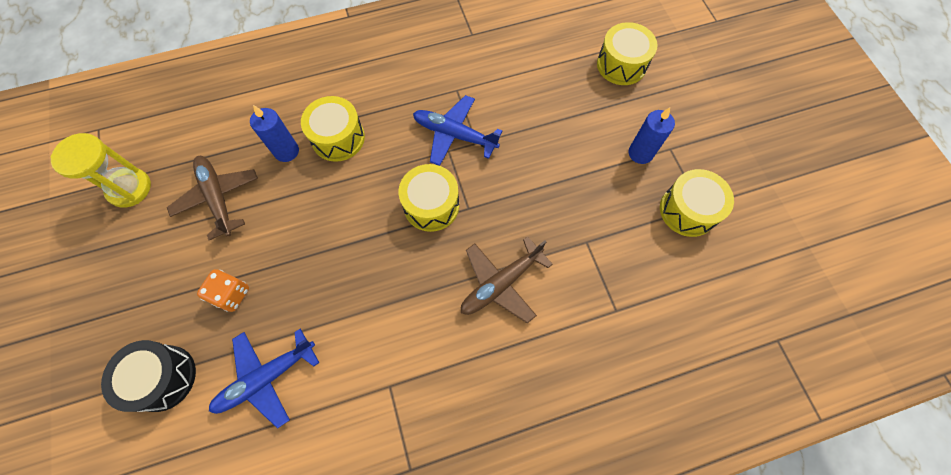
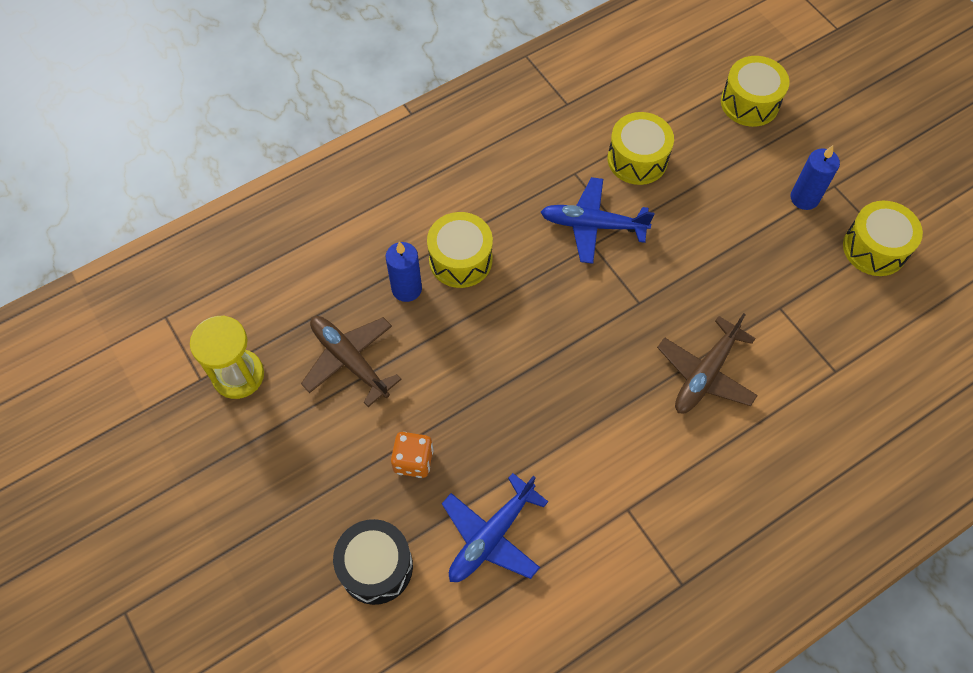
camera: 15 degrees left, 5 degrees down
(431, 205) = (597, 309): yellow drum -> yellow drum (637, 159)

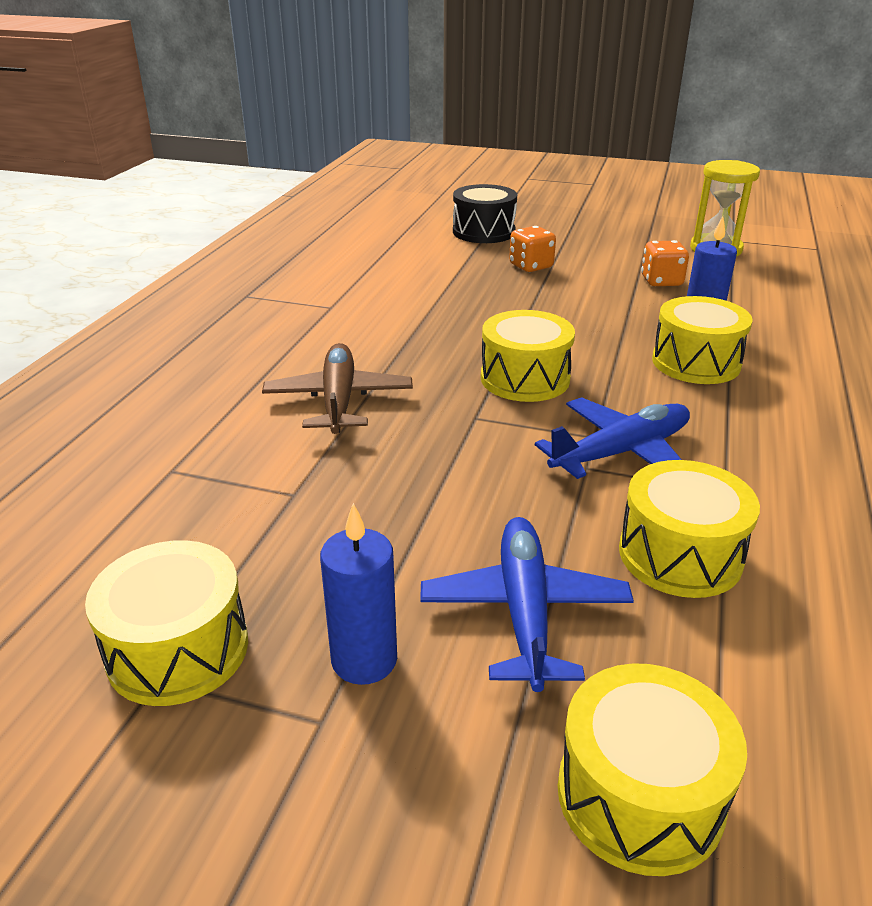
camera: 140 degrees right, 30 degrees down
(350, 360) = (661, 281): brown plane -> orange dice
(491, 536) = (424, 263): blue plane -> blue plane (524, 611)
(577, 317) = (525, 378): none -> yellow drum

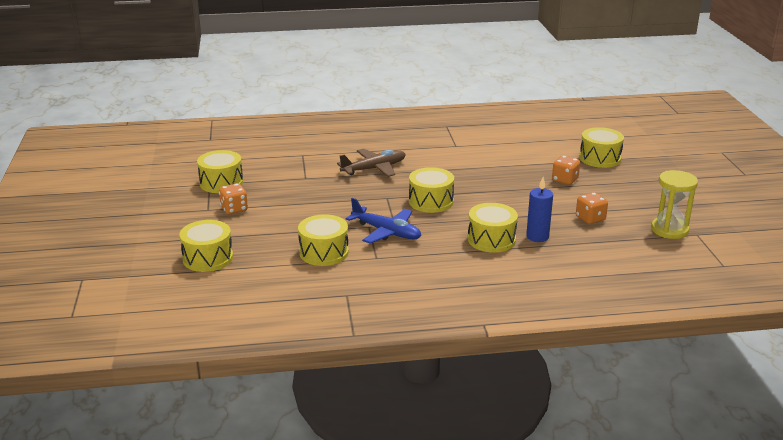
camera: 65 degrees right, 5 degrees down
(364, 660) = (234, 209): blue candle -> orange dice
(483, 232) = (600, 158): black drum -> yellow drum
(524, 611) = (272, 229): blue plane -> none

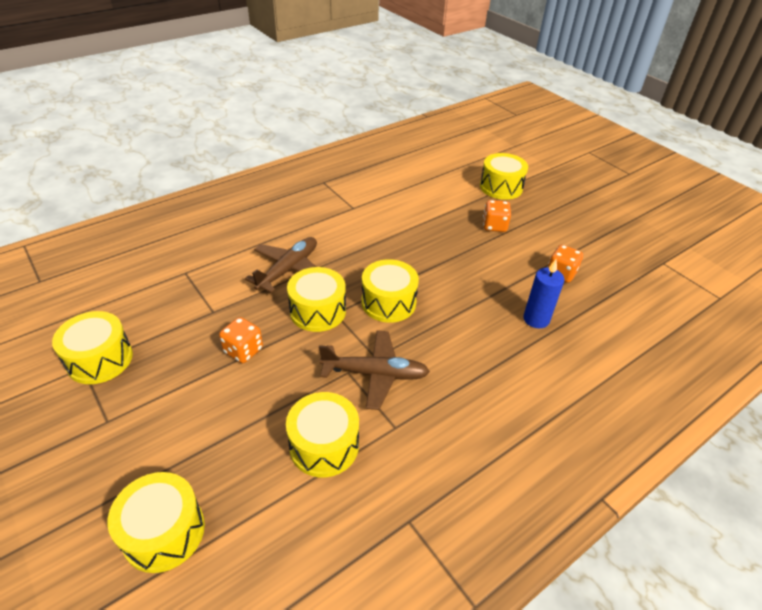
camera: 30 degrees left, 15 degrees up
(234, 209) = (147, 406): orange dice -> orange dice (243, 350)
(386, 232) = (375, 374): blue plane -> brown plane
(491, 240) = (496, 342): yellow drum -> yellow drum (318, 311)
(669, 230) = (637, 265): yellow hourglass -> none

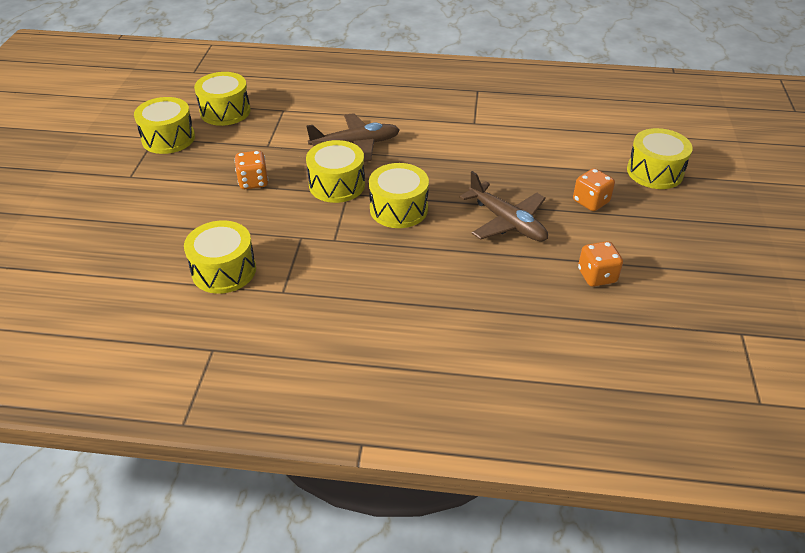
camera: 45 degrees right, 0 degrees up
(164, 532) = (85, 254): yellow drum -> yellow drum (225, 111)
(375, 374) = (318, 250): brown plane -> brown plane (507, 222)
(536, 319) = (509, 295): blue candle -> none

